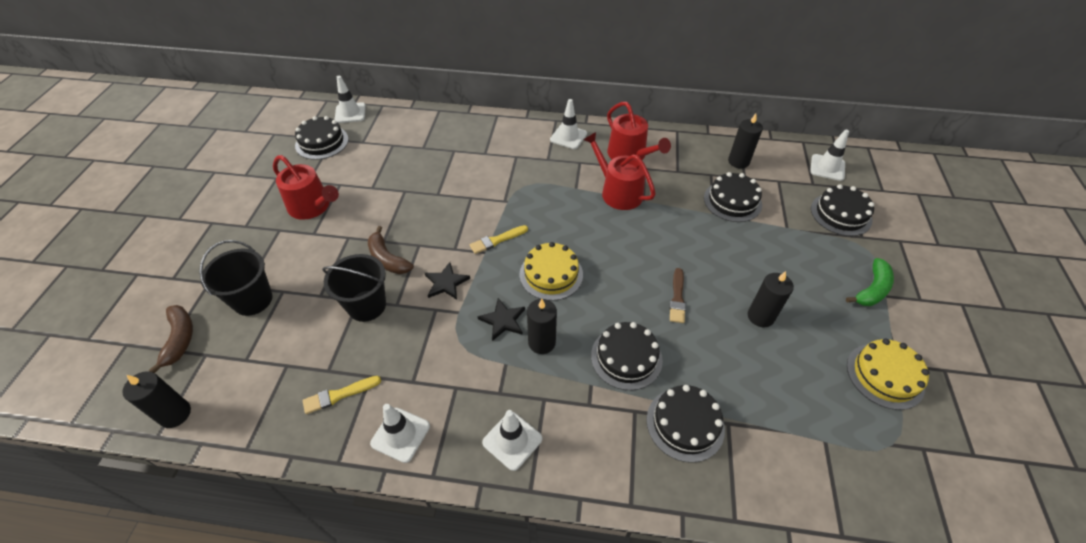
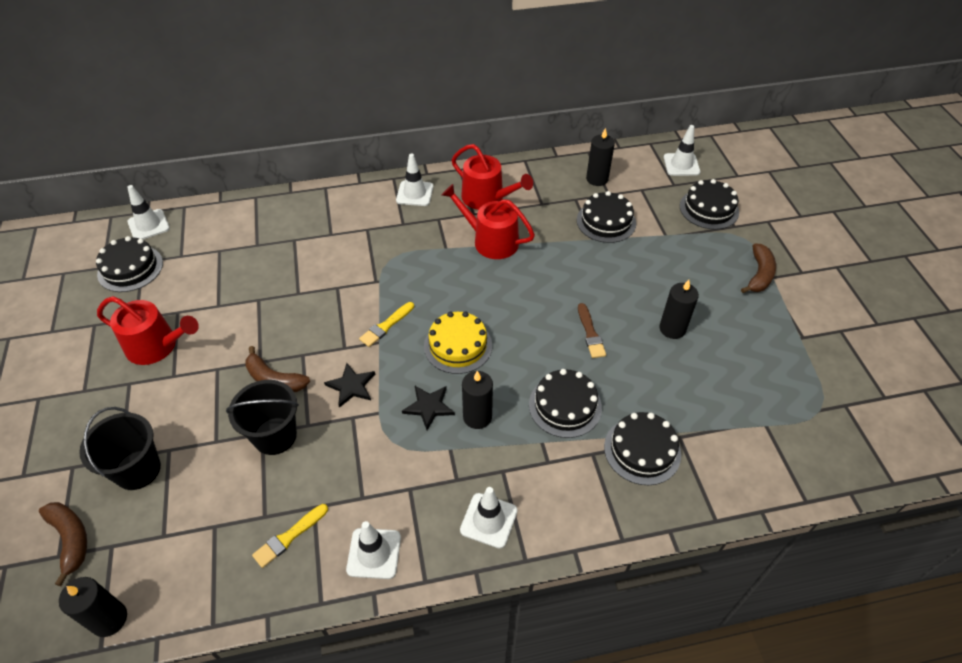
camera: 20 degrees left, 0 degrees up
(872, 289) = (759, 275): green banana -> brown banana
(885, 375) = (795, 351): yellow cake -> none

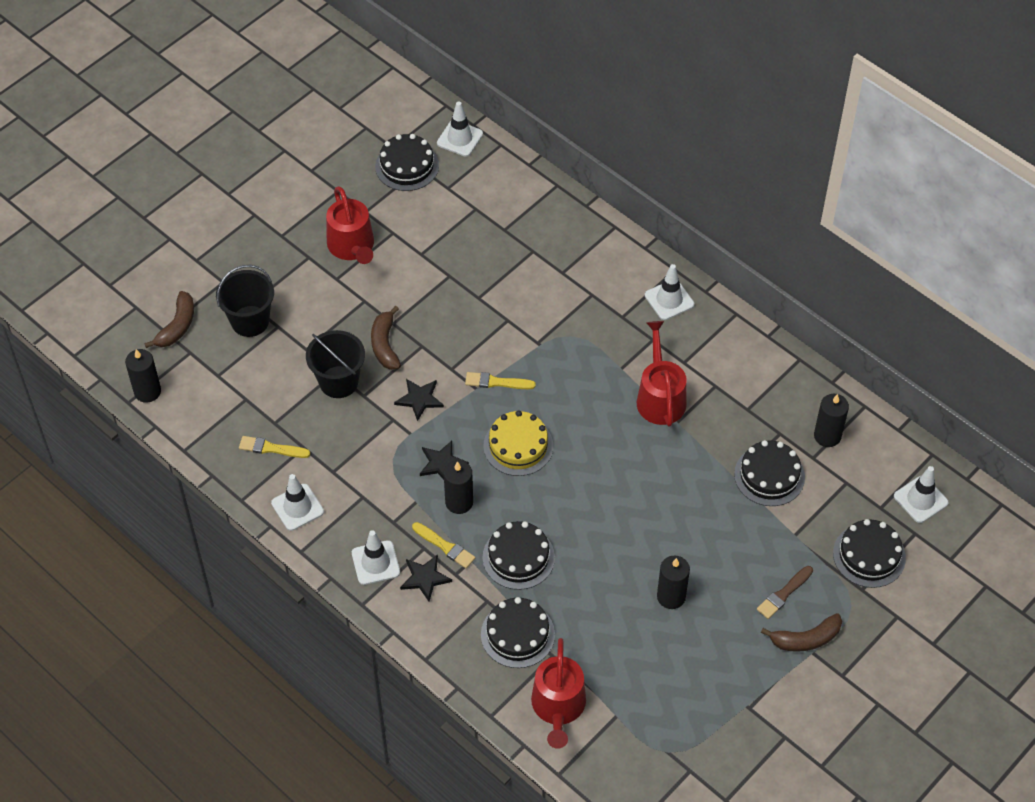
camera: 55 degrees right, 5 degrees up
(487, 198) = (715, 360): red watering can -> red watering can (558, 707)
(513, 453) = (445, 546): none -> yellow brush
(535, 489) = (425, 578): none -> black star
(590, 333) = (612, 536): brown brush -> brown brush (784, 594)

